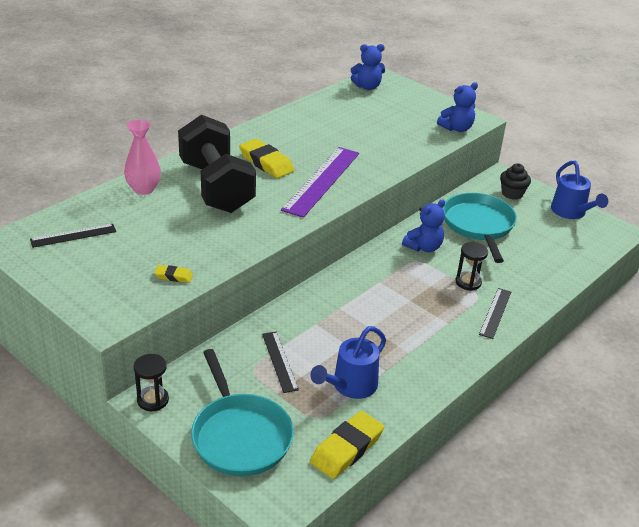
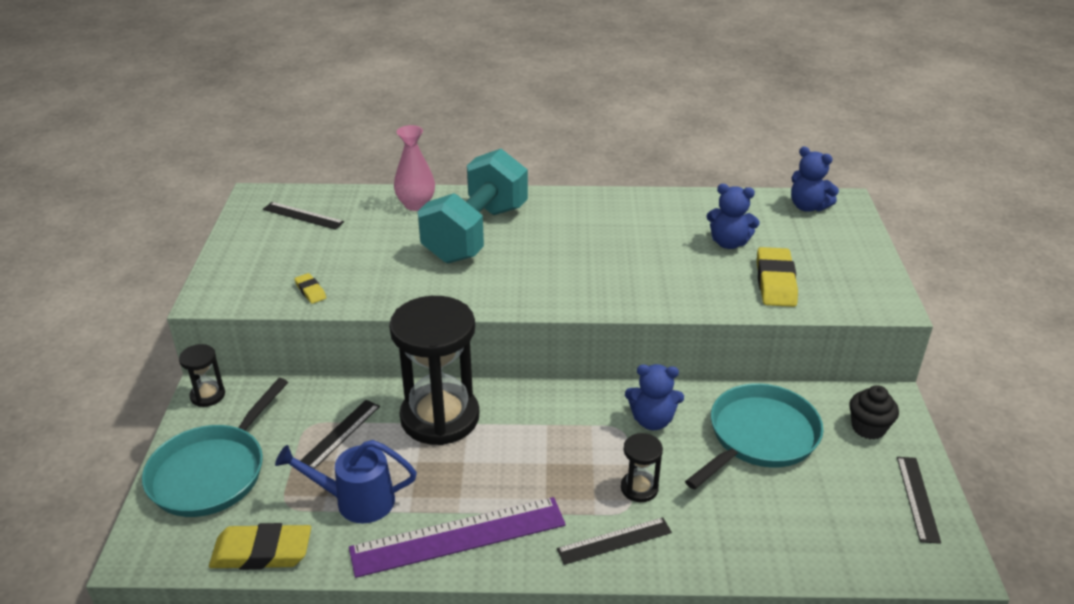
camera: 50 degrees right, 0 degrees up
(216, 187) = (476, 233): black dumbbell -> turquoise dumbbell
(266, 163) = (559, 234): yellow eraser -> yellow eraser (775, 282)
(320, 315) = (440, 417): none -> black hourglass
(321, 181) = (582, 278): purple ruler -> purple ruler (458, 536)
(456, 128) = (841, 301): blue teddy bear -> blue teddy bear (728, 243)
(571, 213) = (917, 498): blue watering can -> black ruler

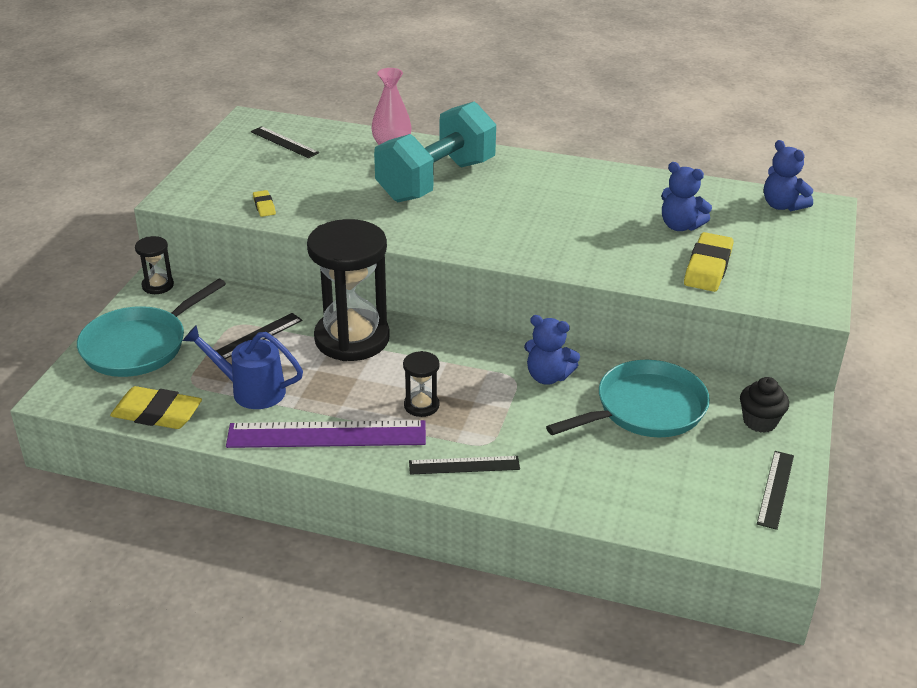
camera: 15 degrees right, 0 degrees up
(639, 488) = (507, 429): black hourglass -> black hourglass (421, 405)

